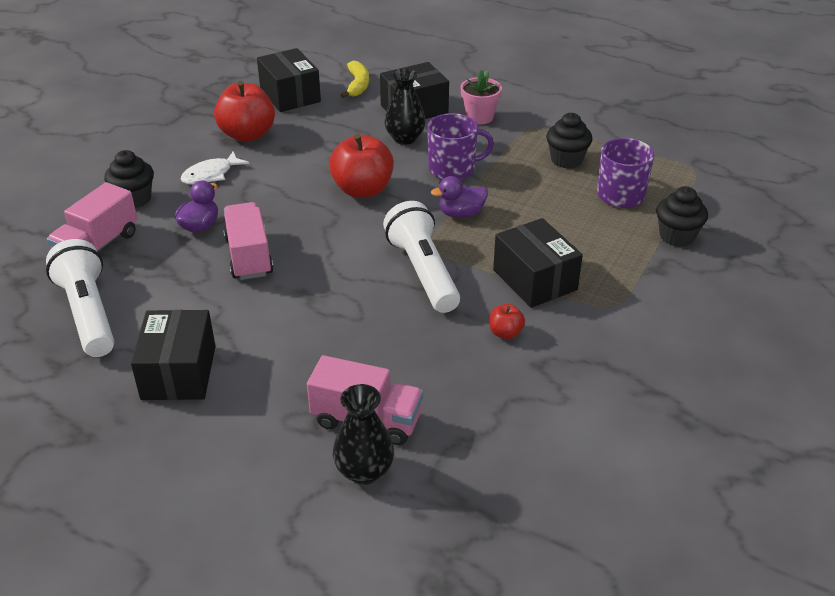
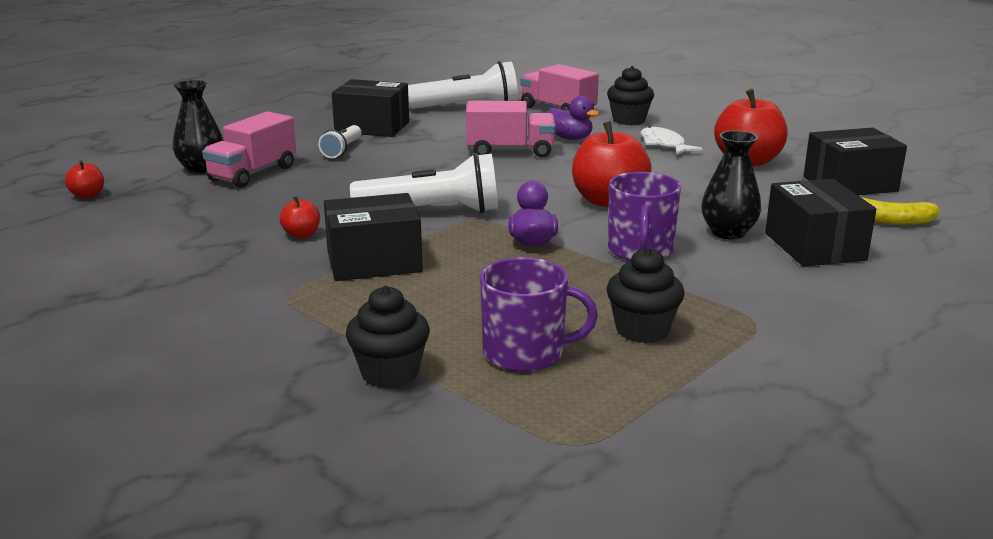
camera: 105 degrees right, 15 degrees down
(270, 373) = (342, 150): none -> white flashlight
(479, 117) = (788, 286): pink flower pot -> none
(482, 537) = (87, 195): none -> red apple

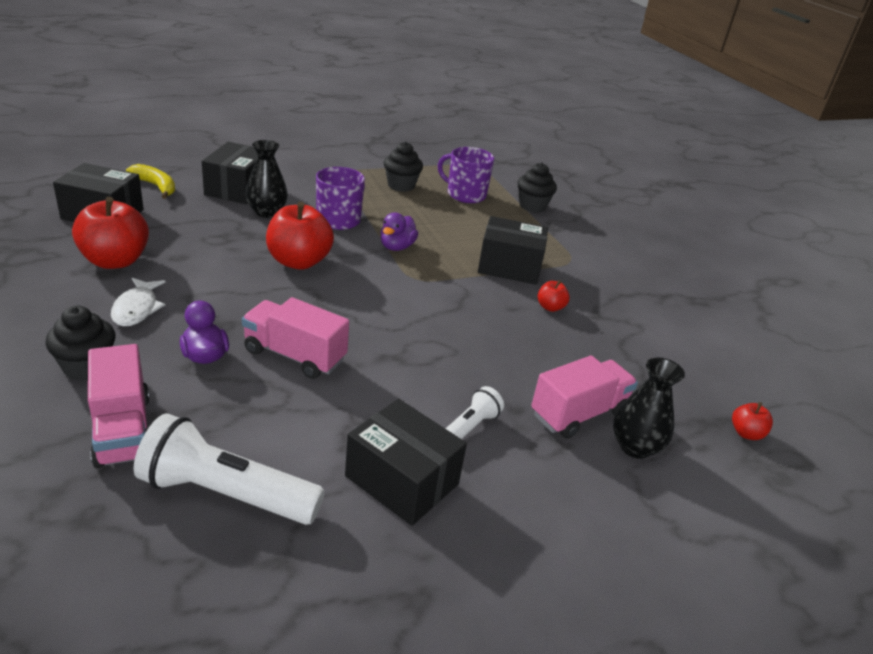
camera: 160 degrees left, 10 degrees up
(432, 212) = (440, 297): white flashlight -> none

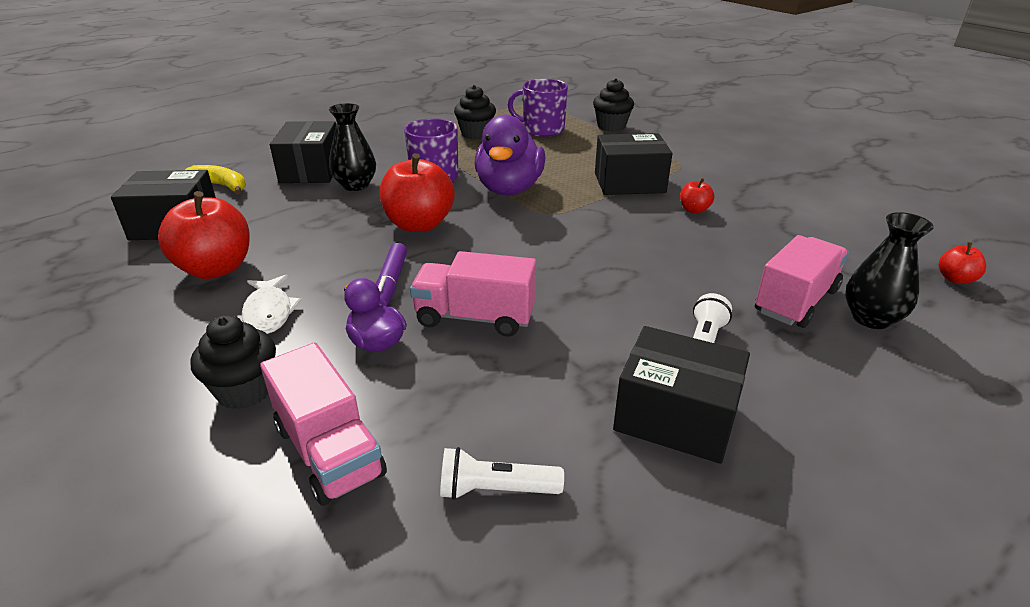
camera: 10 degrees left, 0 degrees up
(226, 493) = (496, 489): white flashlight -> white flashlight, size x0.54
(244, 308) = (390, 283): none -> purple marker
(397, 247) = (509, 189): purple duck -> purple duck, size x1.81

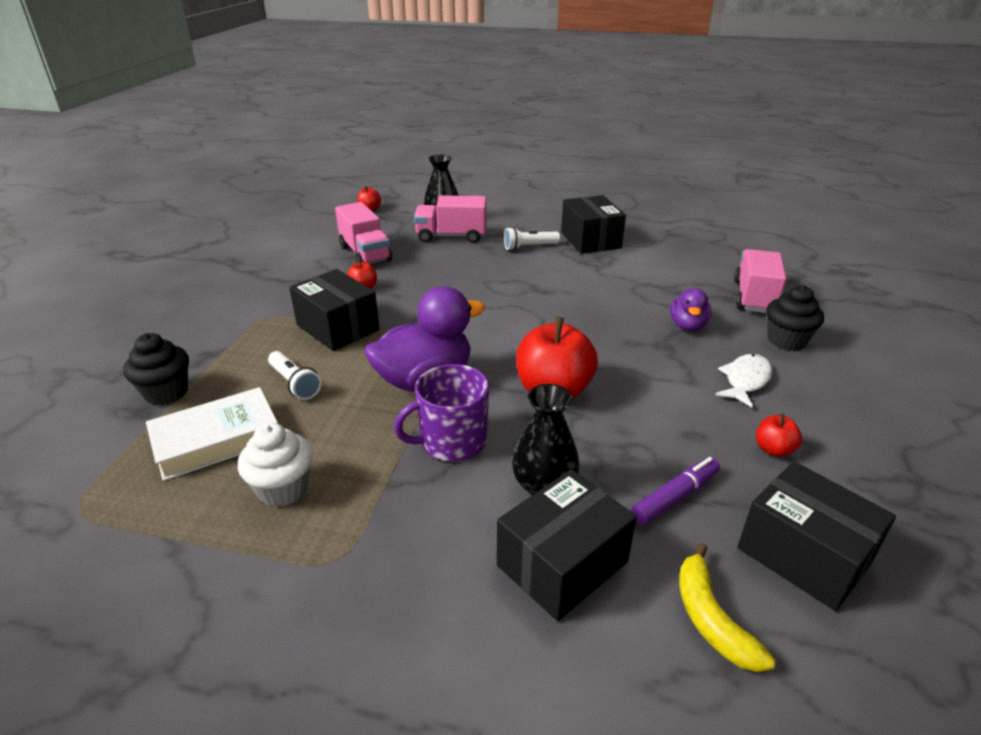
camera: 130 degrees left, 0 degrees up
(216, 268) = (773, 449): red apple -> red apple, size x0.47
(390, 283) = (639, 354): purple marker -> purple marker (675, 497)
(475, 134) = (283, 489): black cupcake -> white cupcake
(475, 317) = (614, 308): pink truck -> pink truck (365, 253)
(496, 489) = (692, 258): white flashlight -> white flashlight (294, 383)
(542, 129) = (217, 440): purple mug -> white book

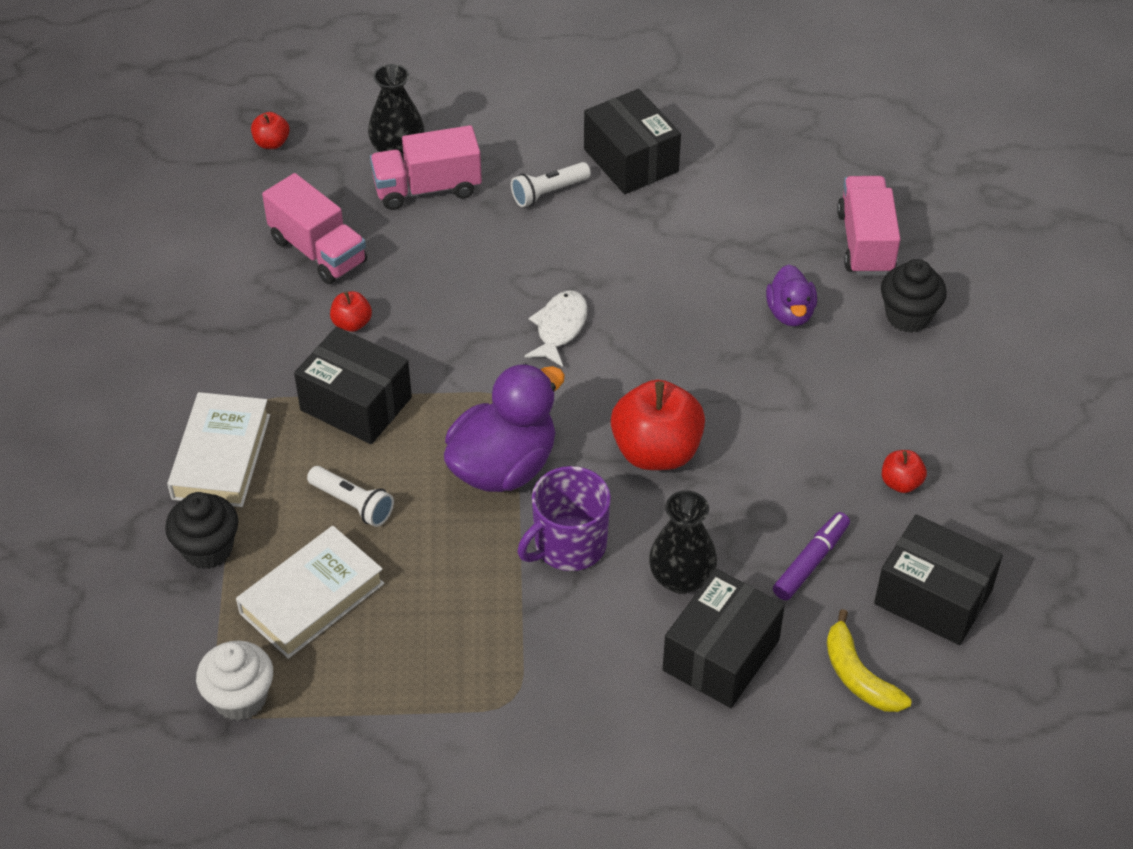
camera: 15 degrees left, 15 degrees up
(223, 341) = (221, 456): none -> white book
(283, 489) = (420, 640): white cupcake -> white cupcake (240, 698)
(745, 380) = (865, 391): white fish -> white fish (559, 328)

